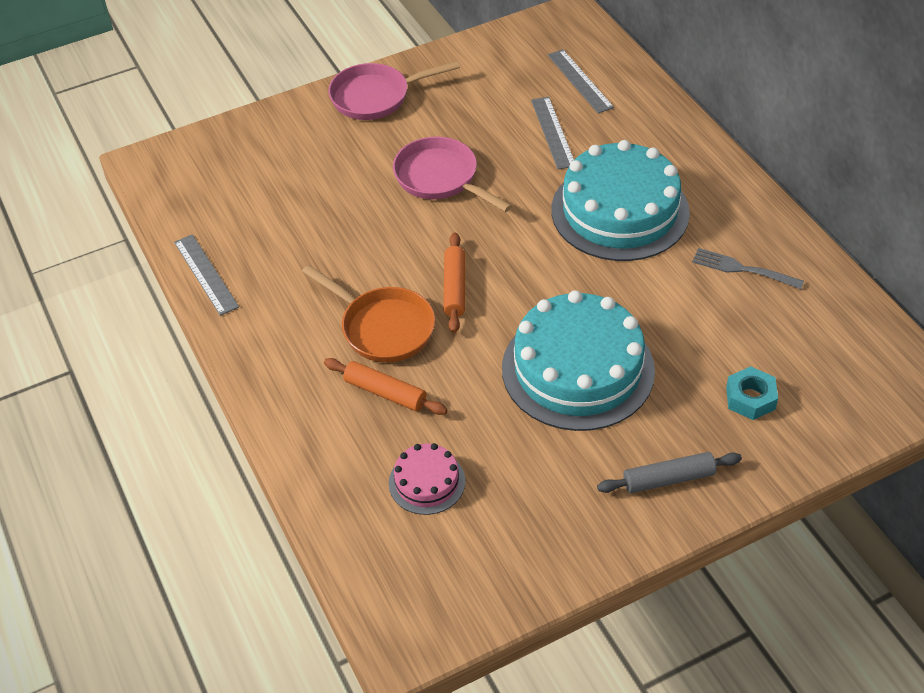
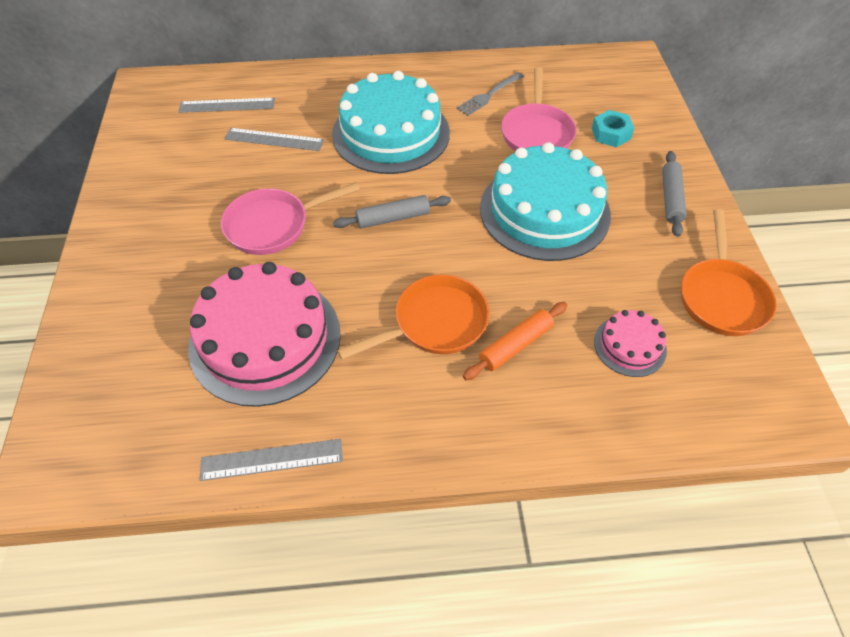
camera: 70 degrees left, 5 degrees up
(313, 225) = (265, 339): none -> pink cake
(375, 97) = (124, 238): pink pan -> pink pan (536, 133)
(455, 288) = (415, 257): orange rolling pin -> none
(497, 255) = (393, 218): none -> grey rolling pin
(534, 552) = (721, 297): none -> orange pan

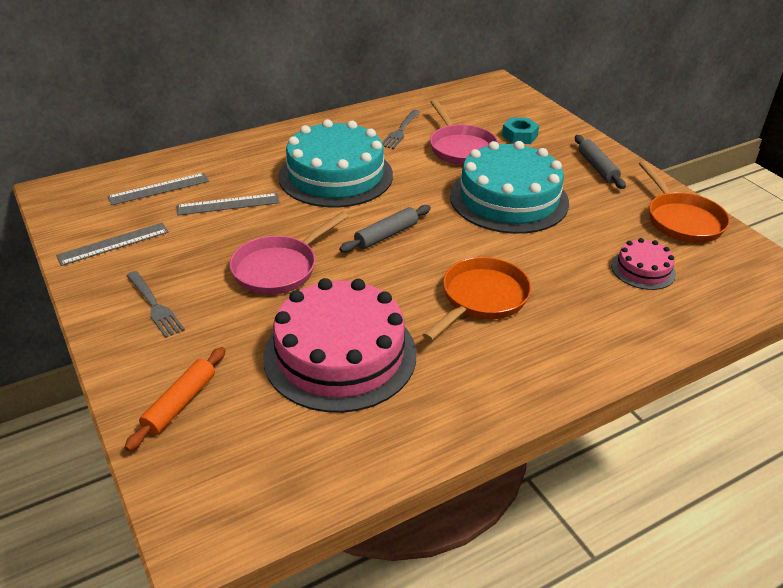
camera: 25 degrees left, 15 degrees down
(148, 231) = (154, 305): none -> grey fork
(272, 460) = (418, 441): grey ruler -> grey ruler (113, 244)
(515, 345) = (558, 295): orange rolling pin -> orange rolling pin (180, 403)

